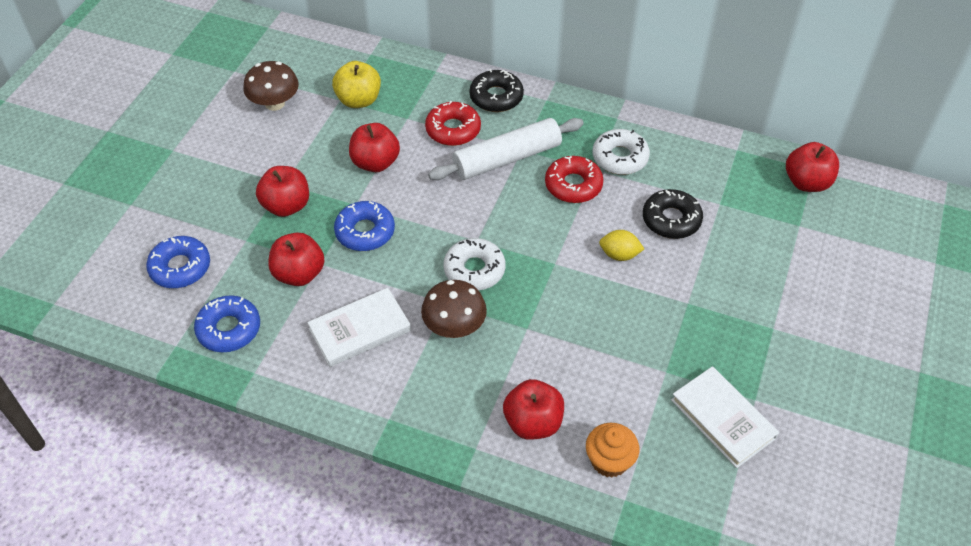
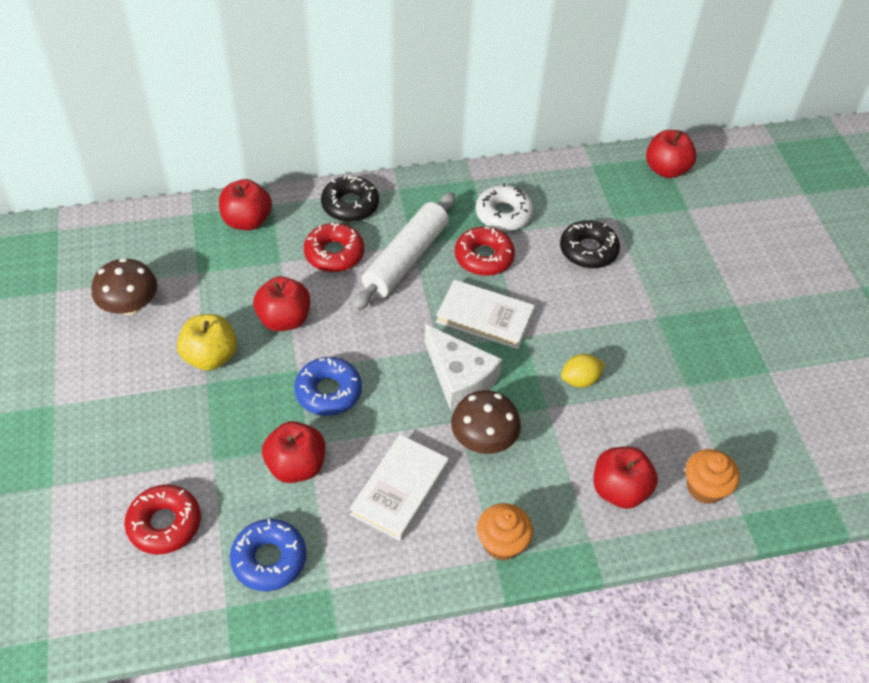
camera: 35 degrees left, 0 degrees up
(180, 267) = (164, 524): blue donut -> red donut
(286, 206) = (228, 404): red apple -> red apple (247, 221)
(359, 100) = (217, 265): yellow apple -> yellow apple (210, 357)
(404, 410) = (502, 543): none -> orange cupcake
(474, 270) = (459, 377): white donut -> white cheese
(619, 255) = (571, 302): yellow lemon -> yellow lemon (580, 380)
(723, 419) = (759, 402): white book -> white book (485, 317)

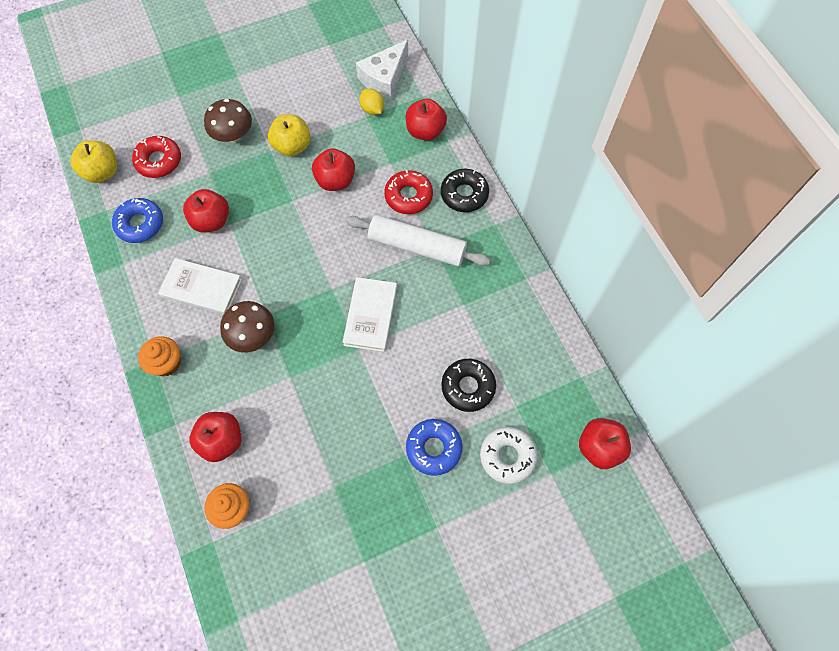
camera: 80 degrees right, 15 degrees up
(130, 306) = (326, 88): brown mushroom -> brown mushroom (233, 135)
(152, 607) = (102, 172): none -> yellow apple
(328, 392) = (276, 224): blue donut -> blue donut (434, 448)
(459, 377) = (306, 308): white cheese -> white cheese (384, 78)
(484, 257) = (435, 303): red donut -> none
(503, 214) = (490, 310): white donut -> white donut (507, 456)
(580, 380) = (322, 398): yellow lemon -> yellow lemon (372, 109)

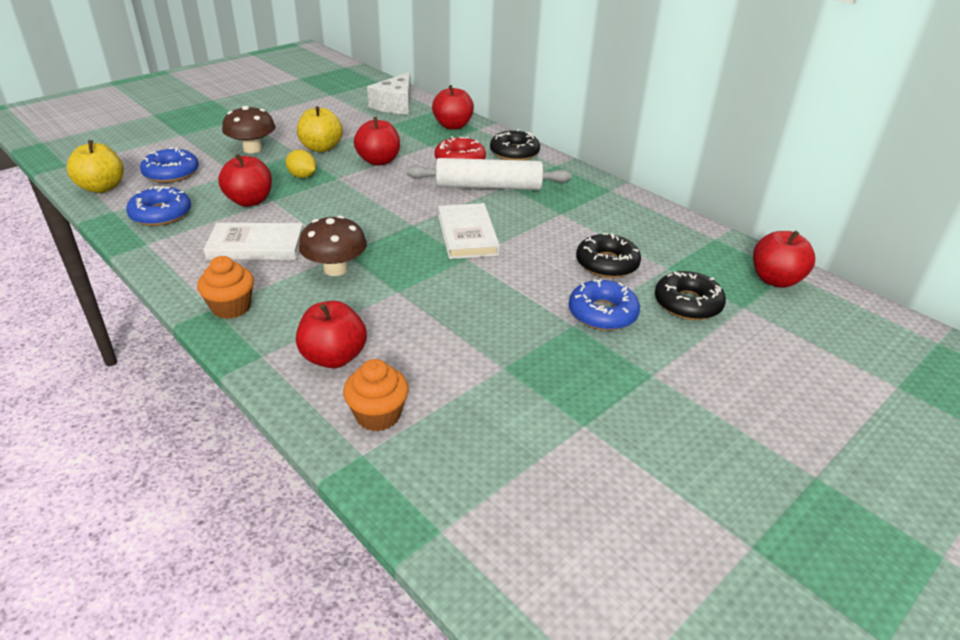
camera: 20 degrees left, 30 degrees down
(159, 161) = (171, 173): red donut -> blue donut
(372, 109) = (393, 121): yellow lemon -> yellow lemon (302, 176)
(507, 456) = (687, 304): white donut -> black donut

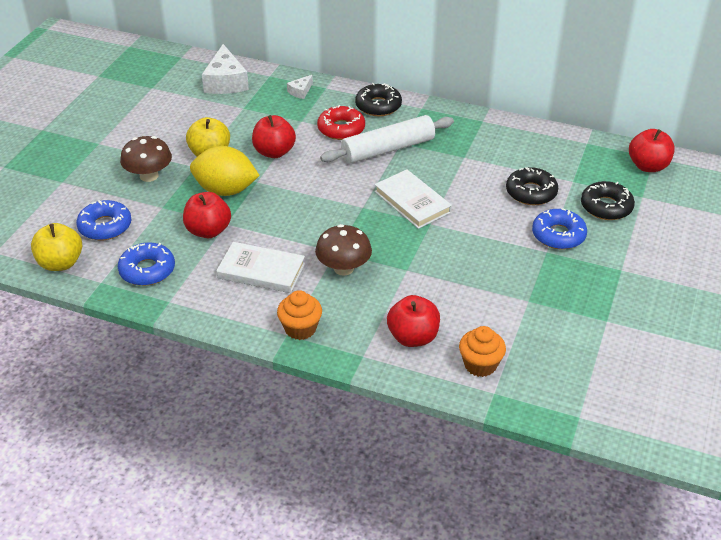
camera: 25 degrees left, 5 degrees up
(256, 246) = (261, 271): white book -> white book turned 45 degrees clockwise
(302, 176) = (225, 190): yellow lemon -> yellow lemon, size x1.89
(453, 126) = (300, 91): red apple -> white cheese

